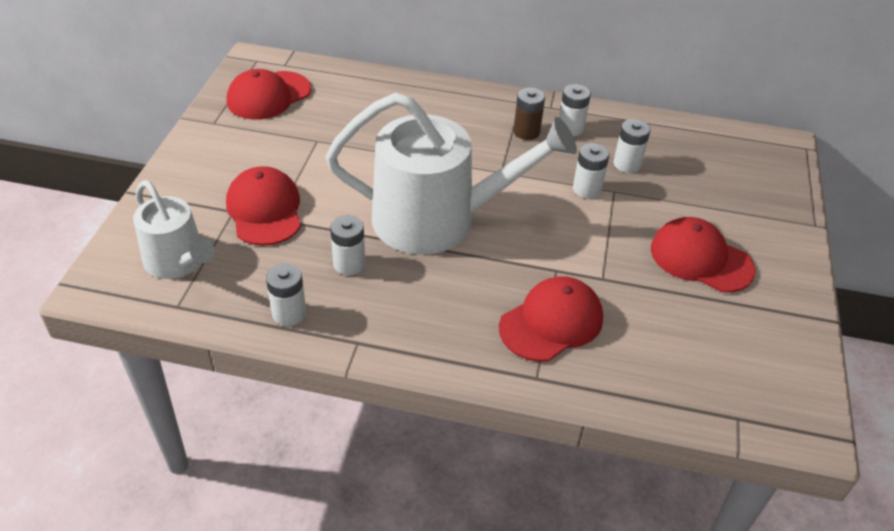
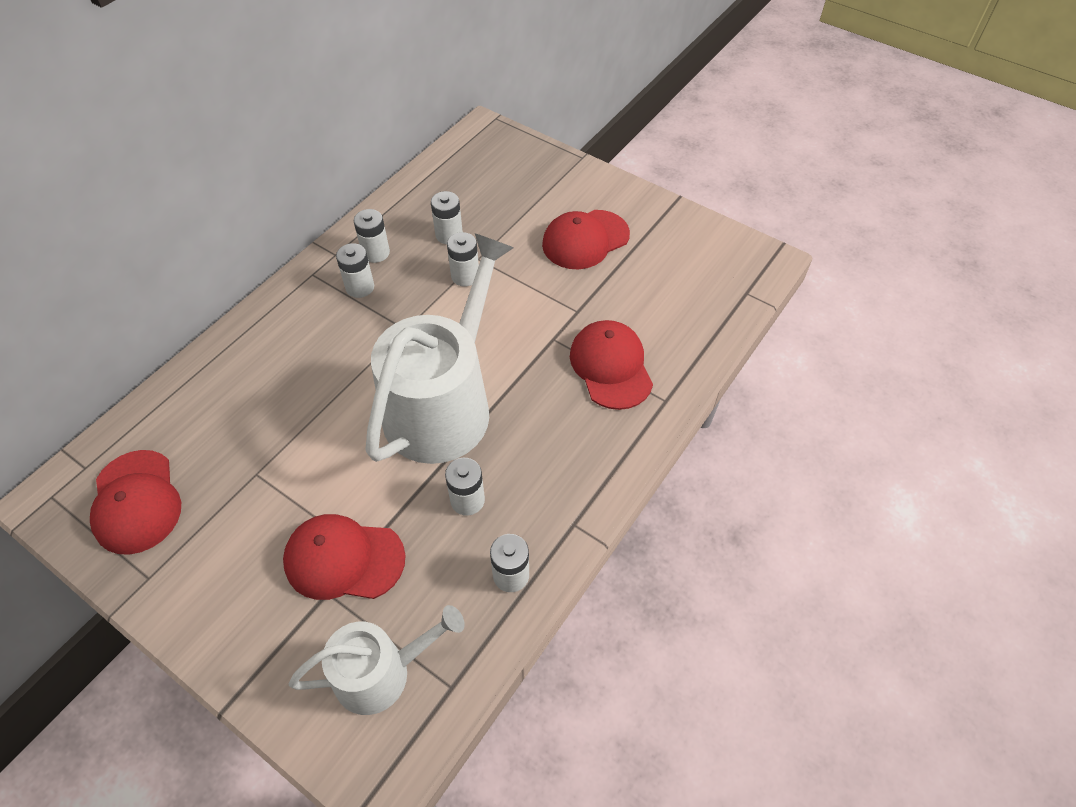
camera: 65 degrees left, 10 degrees up
(526, 132) = (360, 287): brown battery -> white battery

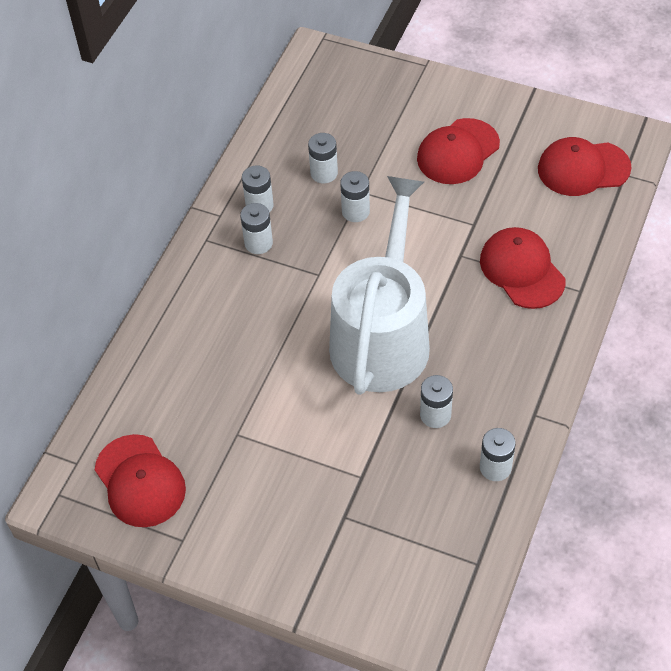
camera: 10 degrees left, 0 degrees up
(344, 559) = (347, 486): red cap -> red cap (583, 168)
(381, 672) = (415, 566): white watering can -> none

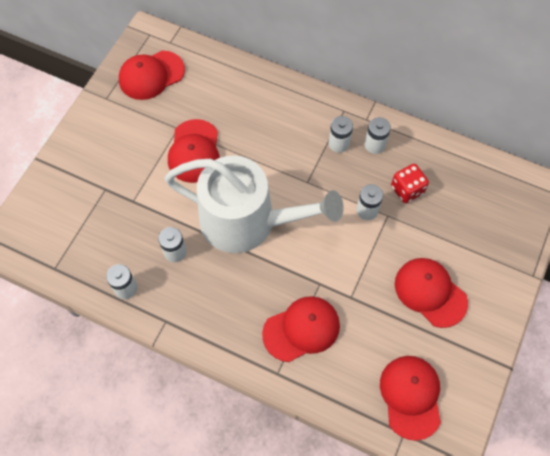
camera: 90 degrees right, 10 degrees up
(276, 409) = (194, 151): none -> red cap
(324, 173) = (407, 190): white battery -> red dice

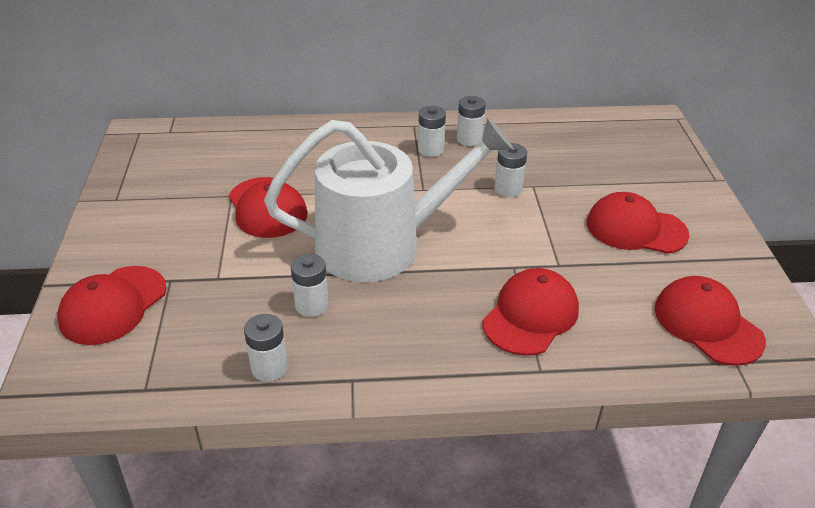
camera: 30 degrees left, 25 degrees down
(151, 75) = (164, 163): red cap -> red cap (113, 305)
(407, 190) = (533, 160): red dice -> none

